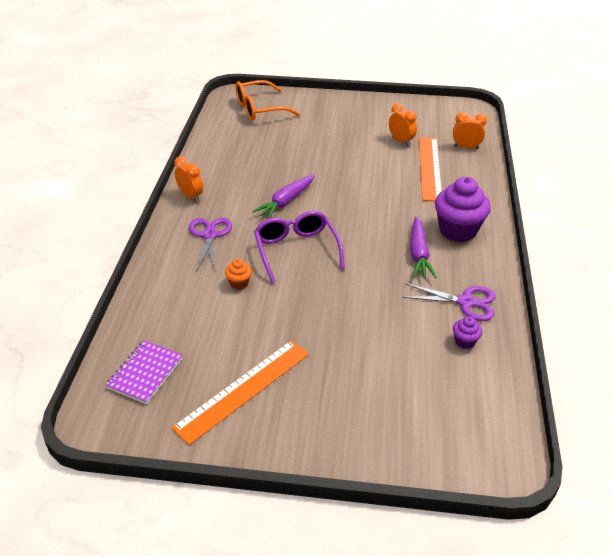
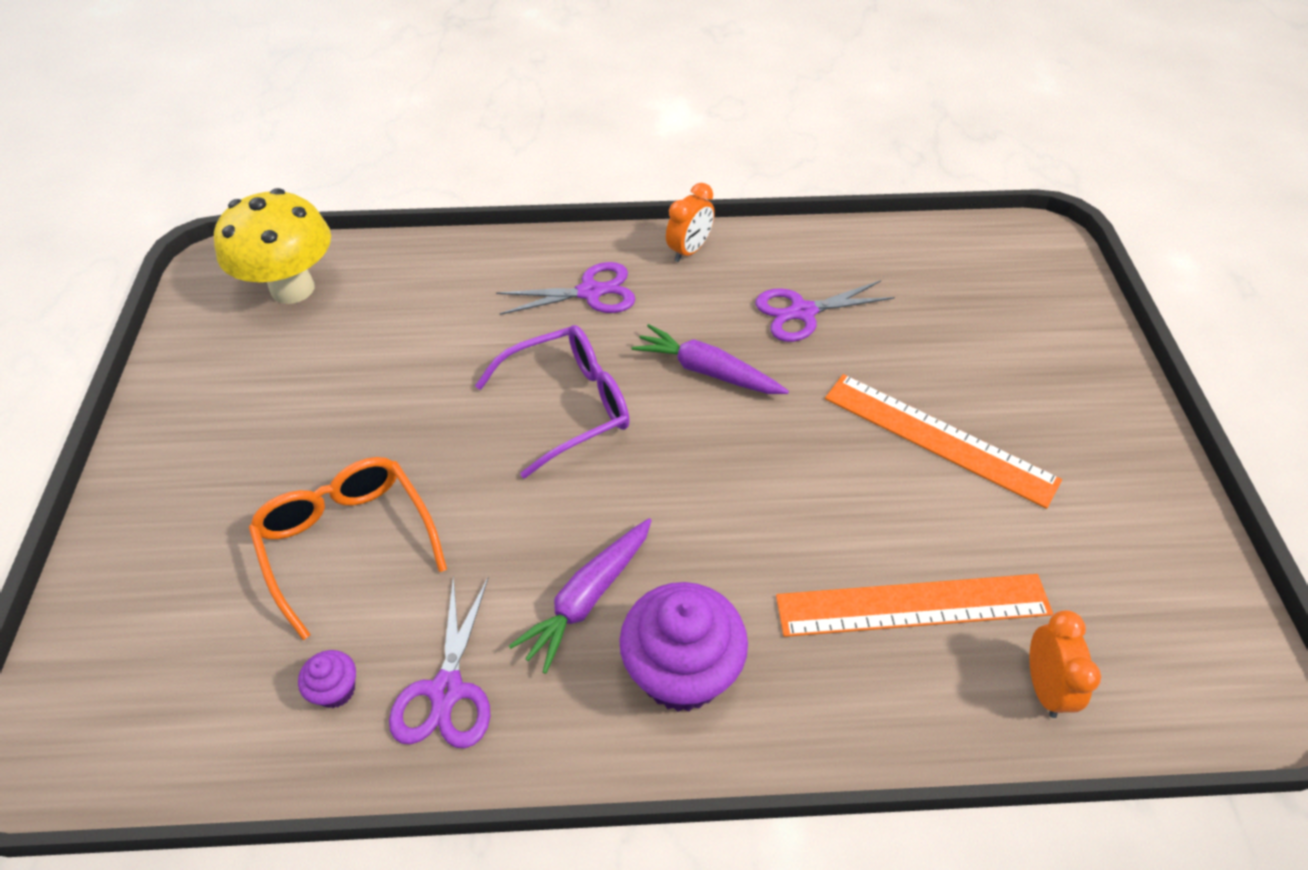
camera: 80 degrees right, 10 degrees up
(145, 373) = (292, 289): purple notebook -> yellow mushroom
(239, 283) = (477, 348): orange cupcake -> none
(243, 389) = (252, 392): orange ruler -> orange ruler (938, 438)
(255, 167) = (802, 312): none -> purple scissors
(260, 109) = (1011, 285): orange glasses -> orange glasses (348, 542)
(401, 141) = (1004, 539): orange clock -> none
(419, 254) = (587, 598): purple carrot -> purple carrot turned 45 degrees counterclockwise

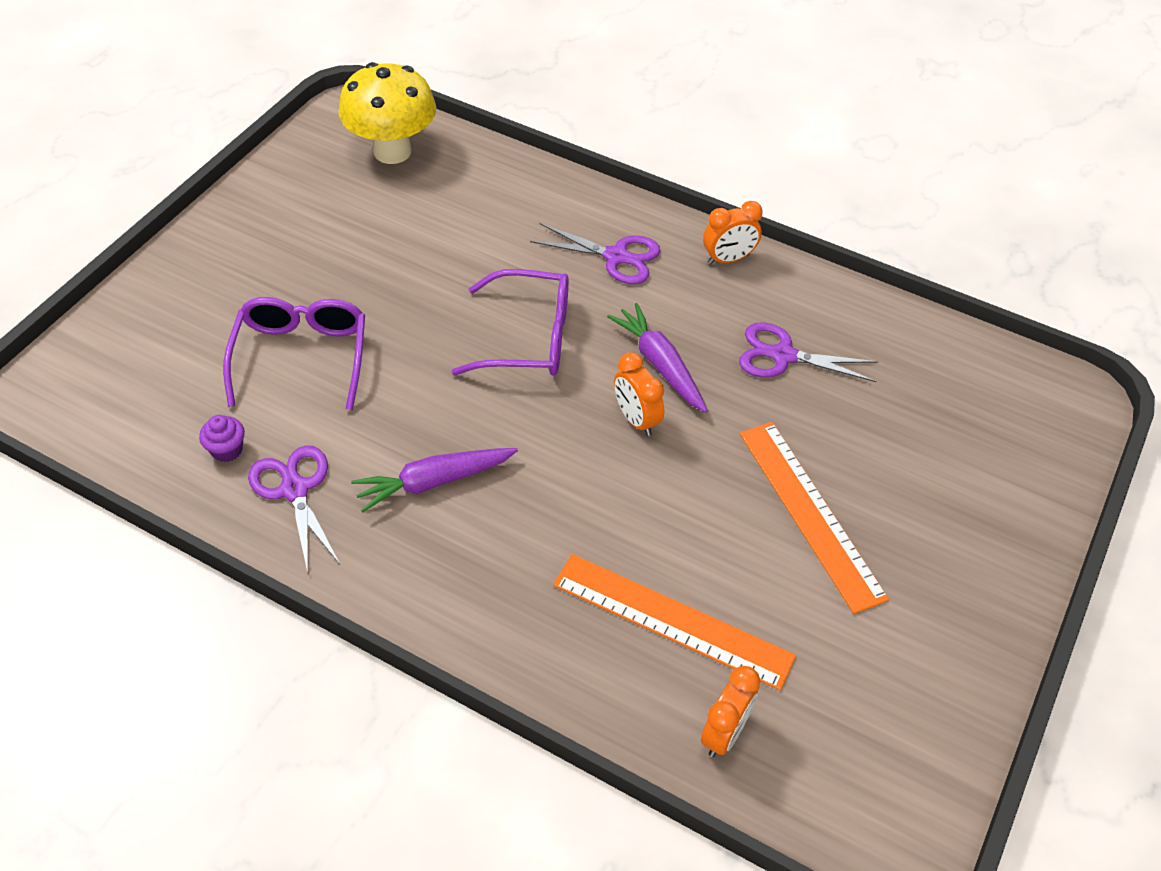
camera: 30 degrees right, 0 degrees up
(348, 542) = (301, 357): orange glasses -> purple glasses
(447, 691) = (294, 490): purple scissors -> purple scissors turned 120 degrees clockwise
(681, 672) = (459, 567): purple cupcake -> none
(728, 432) = (636, 419): none -> orange clock

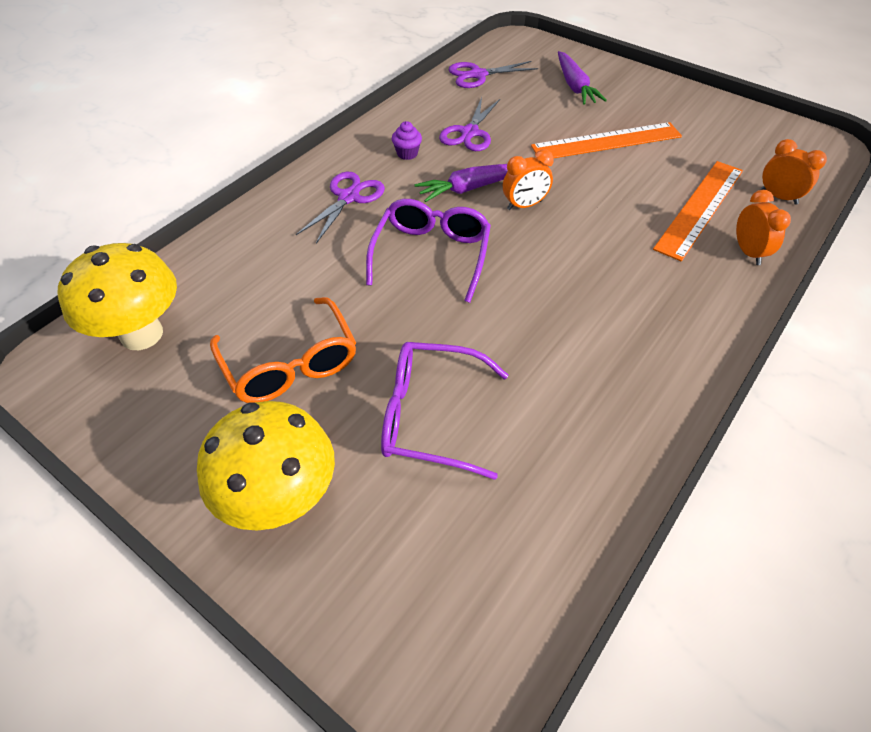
camera: 80 degrees left, 0 degrees up
(217, 271) = (281, 499): none -> yellow mushroom
(227, 450) = (551, 481): purple cupcake -> purple cupcake (407, 153)
(294, 490) = (600, 422): purple scissors -> purple scissors (478, 75)
(362, 252) = (290, 363): none -> orange glasses
(433, 482) = (587, 323): purple carrot -> purple carrot (575, 86)
(728, 259) = (368, 143): orange clock -> orange clock (748, 252)

